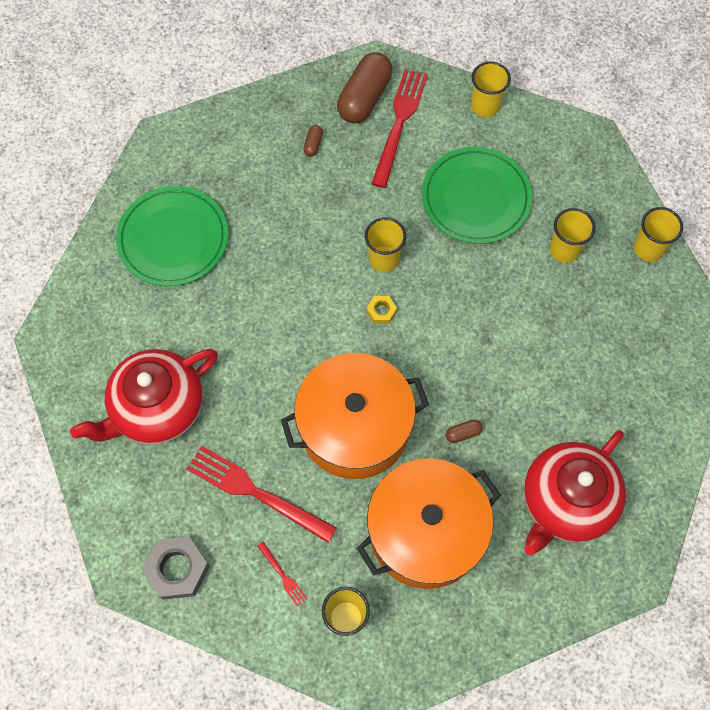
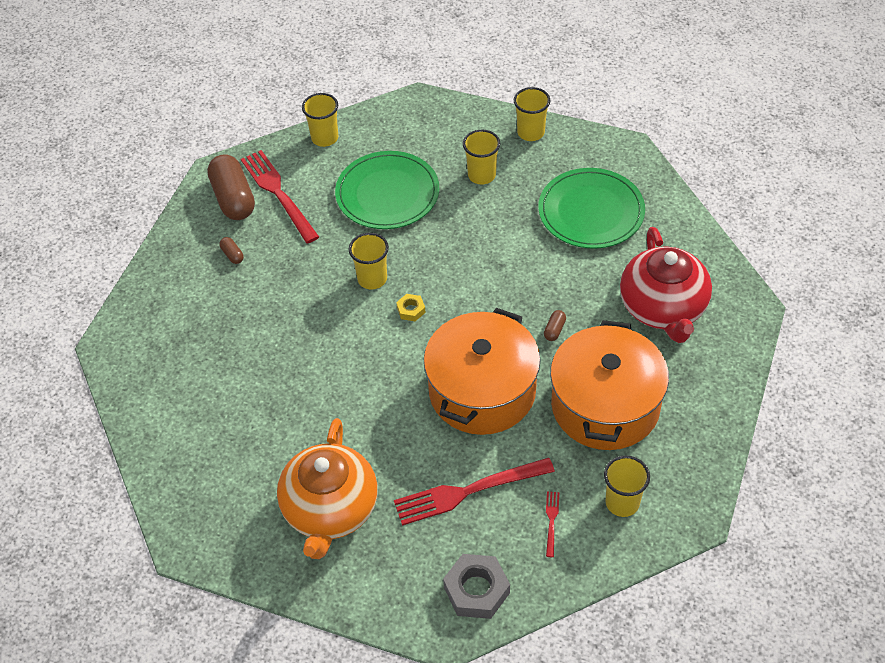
camera: 45 degrees left, 15 degrees down
(157, 408) = (330, 510): red teapot -> orange teapot
(173, 238) = (202, 397): green plate -> green plate (591, 212)
(283, 576) = (551, 520): red fork -> red fork turned 90 degrees counterclockwise

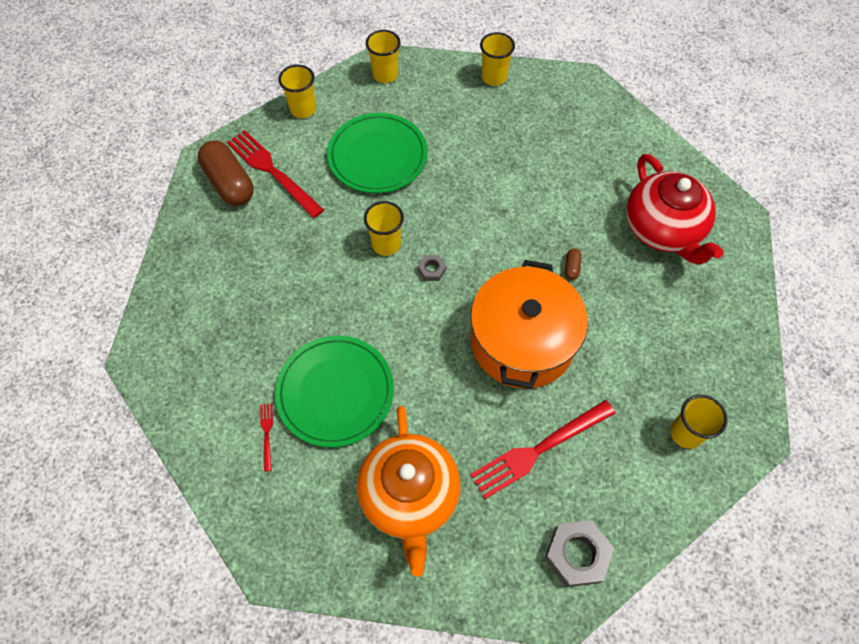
camera: 15 degrees left, 10 degrees up
(232, 255) = (243, 241): brown capsule -> none
(411, 310) = (432, 270): yellow nut -> grey nut
(481, 175) = (461, 125): yellow cup -> yellow cup (385, 75)
(551, 520) = (626, 465): red fork -> red fork (267, 433)
(591, 212) = (570, 145): green plate -> green plate (335, 392)
(605, 405) = (640, 336): orange pot -> none

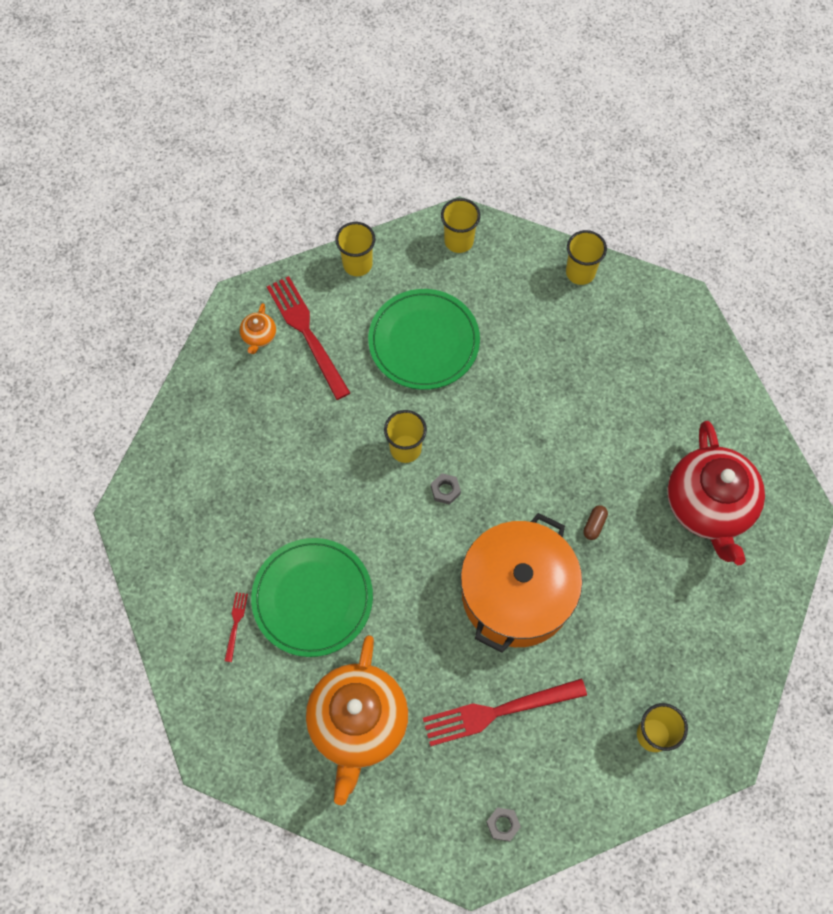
camera: 15 degrees right, 5 degrees up
(229, 183) = (259, 336): brown capsule -> orange teapot
(576, 555) = (503, 824): grey nut -> grey nut, size x0.52

